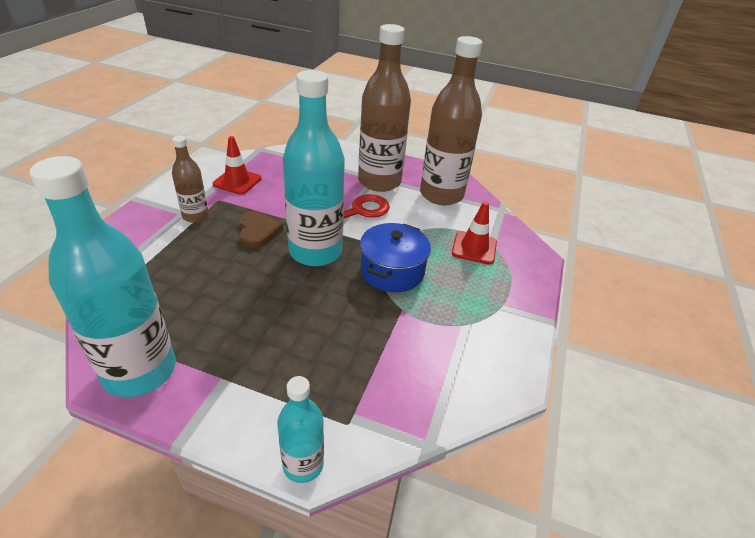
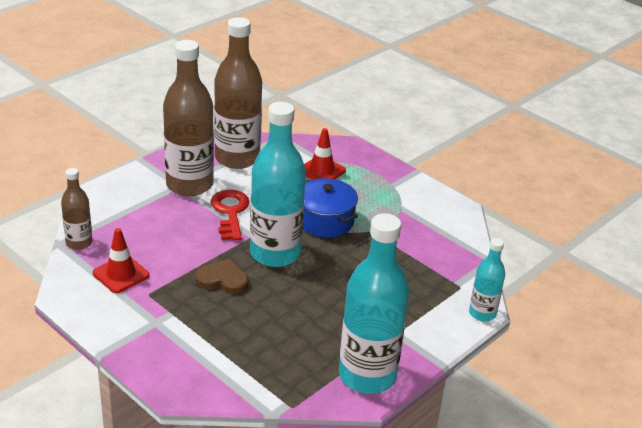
camera: 65 degrees left, 5 degrees down
(195, 216) = (169, 314): brown bottle -> brown bottle (79, 243)

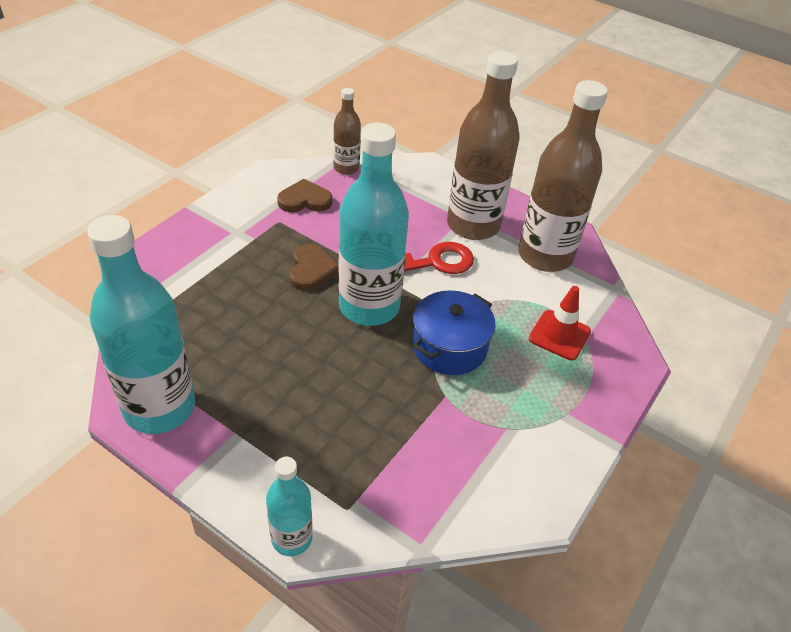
camera: 80 degrees right, 10 degrees up
(121, 274) = (305, 200): red traffic cone -> brown heart

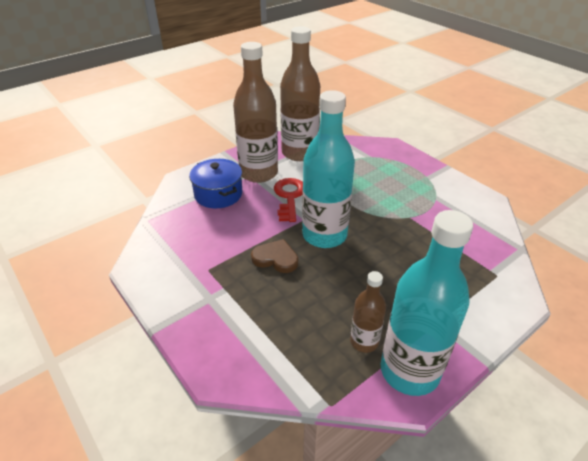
camera: 70 degrees left, 5 degrees down
(291, 538) = (522, 304): turquoise bottle -> none
(305, 200) = (188, 249): brown heart -> none
(346, 168) = (159, 219): brown bottle -> brown bottle (364, 341)
(449, 347) = (369, 207): blue pot -> blue pot (218, 194)
(559, 335) = (368, 164): red traffic cone -> none

